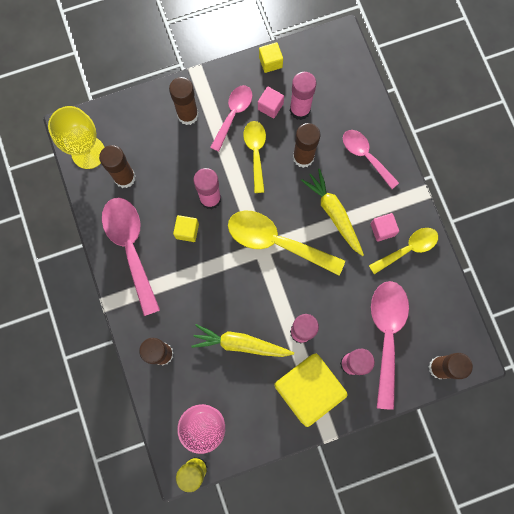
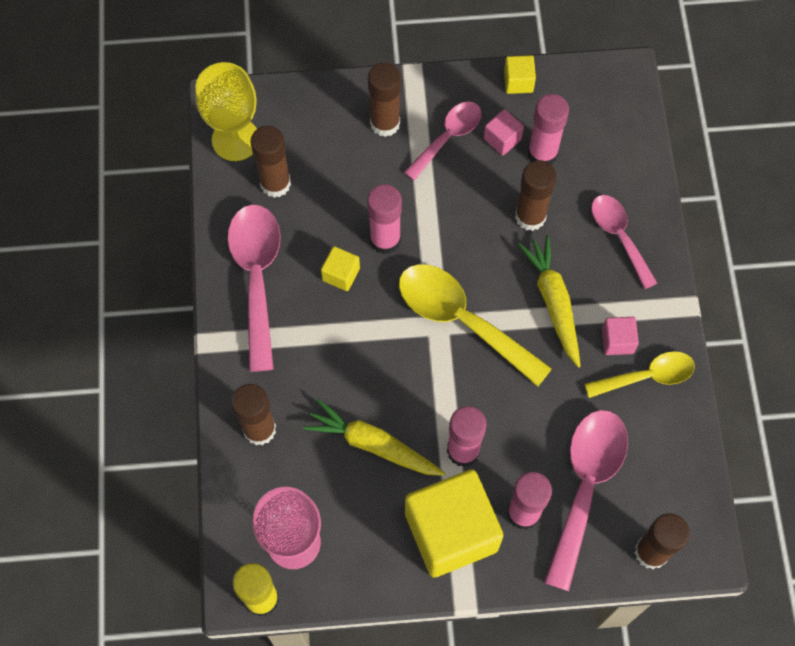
camera: 15 degrees right, 10 degrees down
(256, 152) = (465, 194): yellow spoon -> none

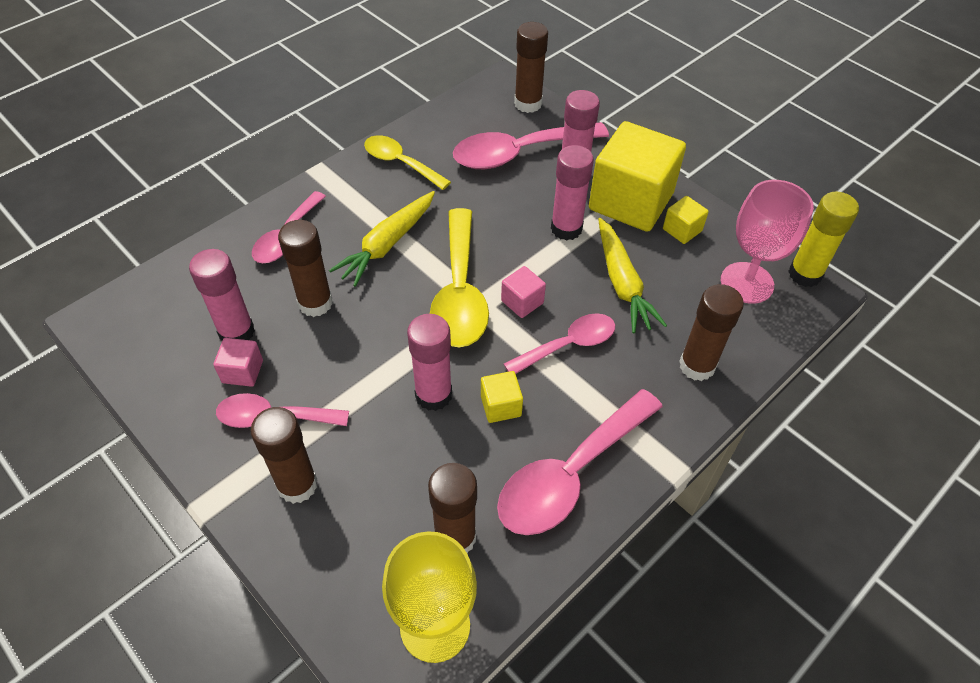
camera: 130 degrees left, 15 degrees down
(351, 357) = (568, 345): none -> pink spoon
(518, 82) = (158, 399): yellow cube -> yellow cube (682, 230)
(617, 341) = (386, 192): pink cube -> pink cube (522, 302)

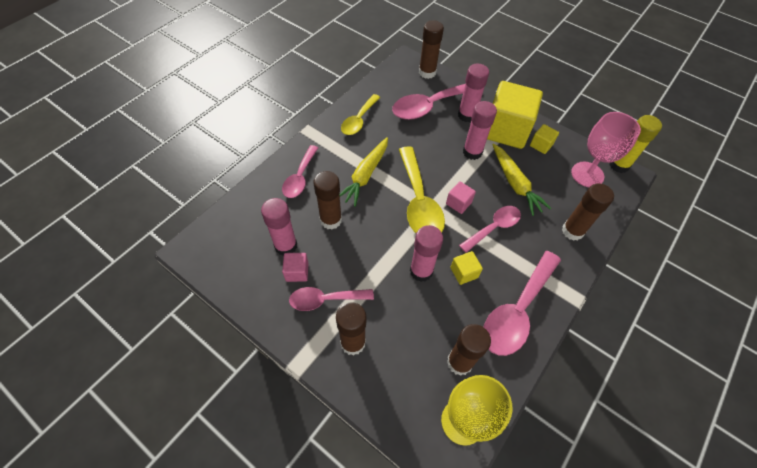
camera: 10 degrees left, 5 degrees up
(400, 163) = (359, 120): yellow spoon -> yellow spoon turned 90 degrees counterclockwise

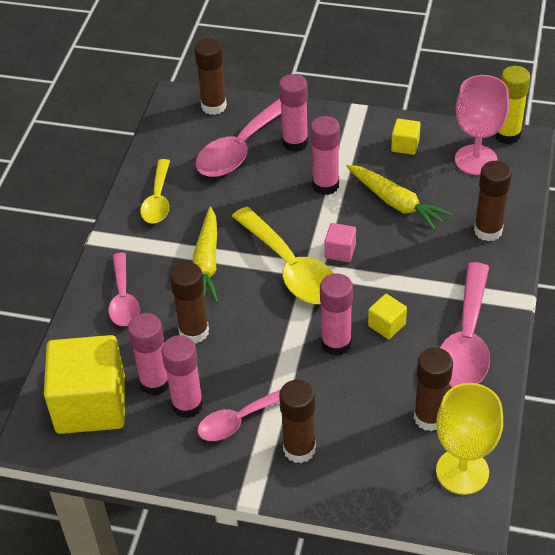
camera: 20 degrees left, 10 degrees down
(297, 272) = (187, 405): pink cube -> pink glue stick
(493, 228) = (396, 262): pink spoon -> none
(506, 130) = (353, 143): yellow cube -> yellow cube (91, 404)

